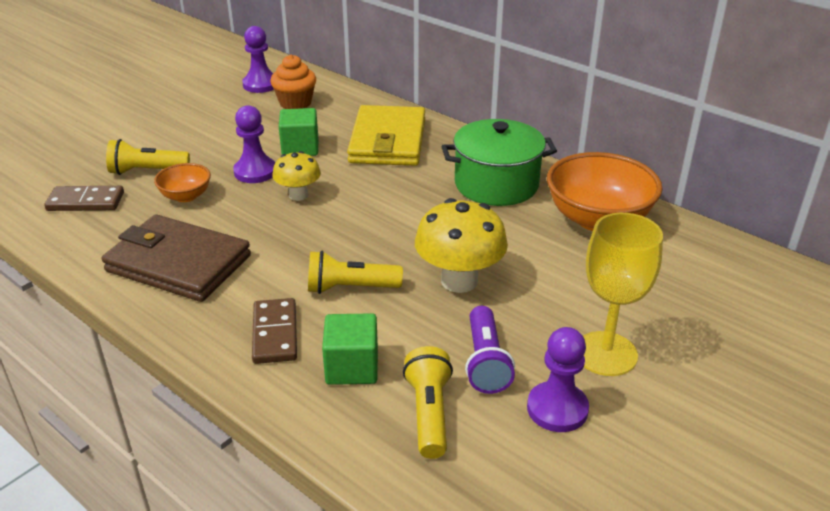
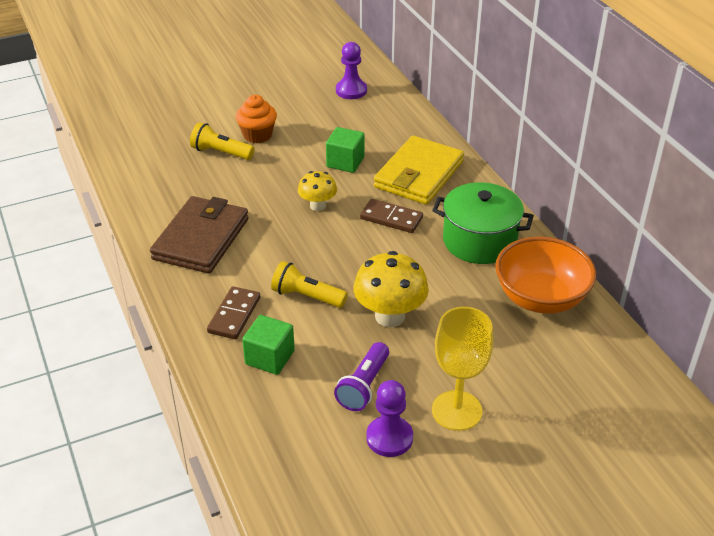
camera: 25 degrees right, 5 degrees up
(86, 201) = (166, 168): brown domino -> brown domino (391, 218)
(178, 263) = (201, 239): brown wallet -> brown wallet turned 60 degrees clockwise
(186, 196) = (236, 183): orange bowl -> none
(255, 172) = (298, 175): purple pawn -> none
(295, 103) = (368, 117): orange cupcake -> orange cupcake (257, 135)
(429, 413) = (299, 409): yellow flashlight -> none

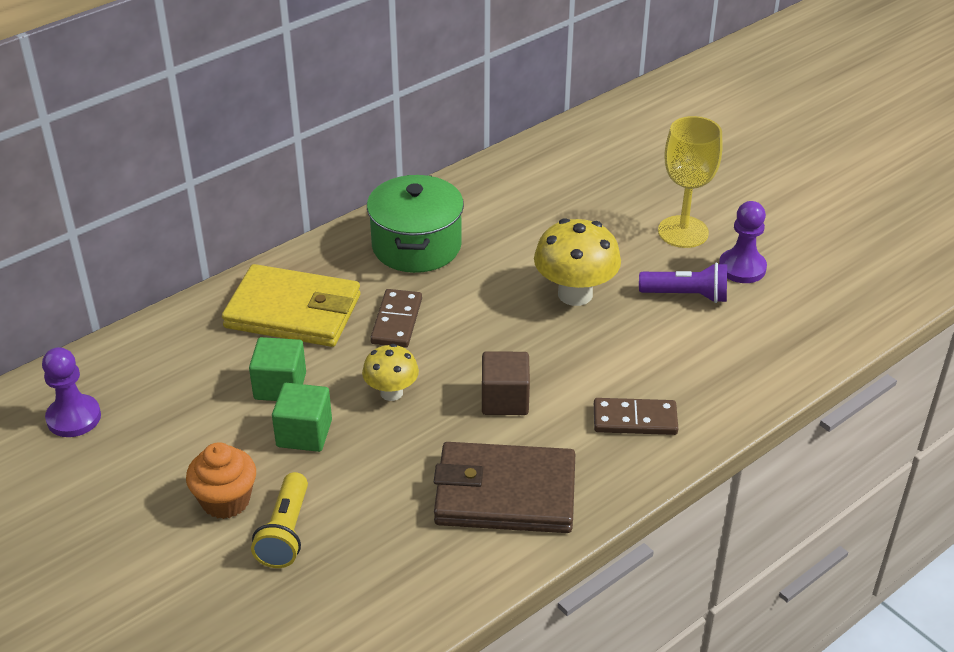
camera: 105 degrees left, 0 degrees up
(270, 357) = (686, 372): green cube -> green cube (304, 433)
(286, 255) = (505, 399): none -> brown cube
(307, 296) = (573, 365): yellow flashlight -> none
(540, 298) = (497, 196): orange bowl -> none

